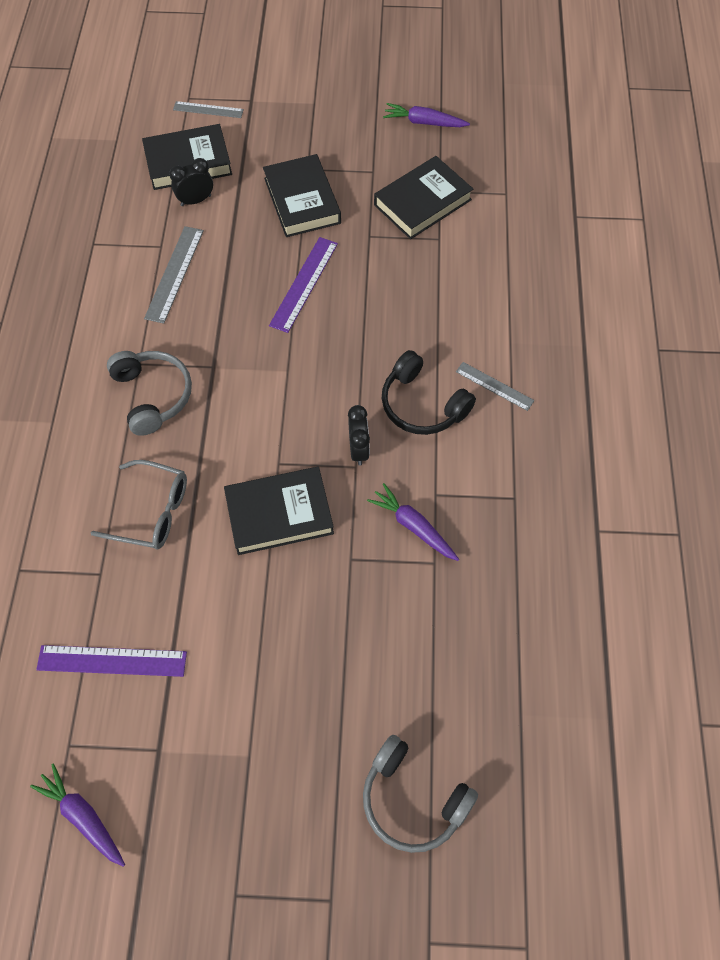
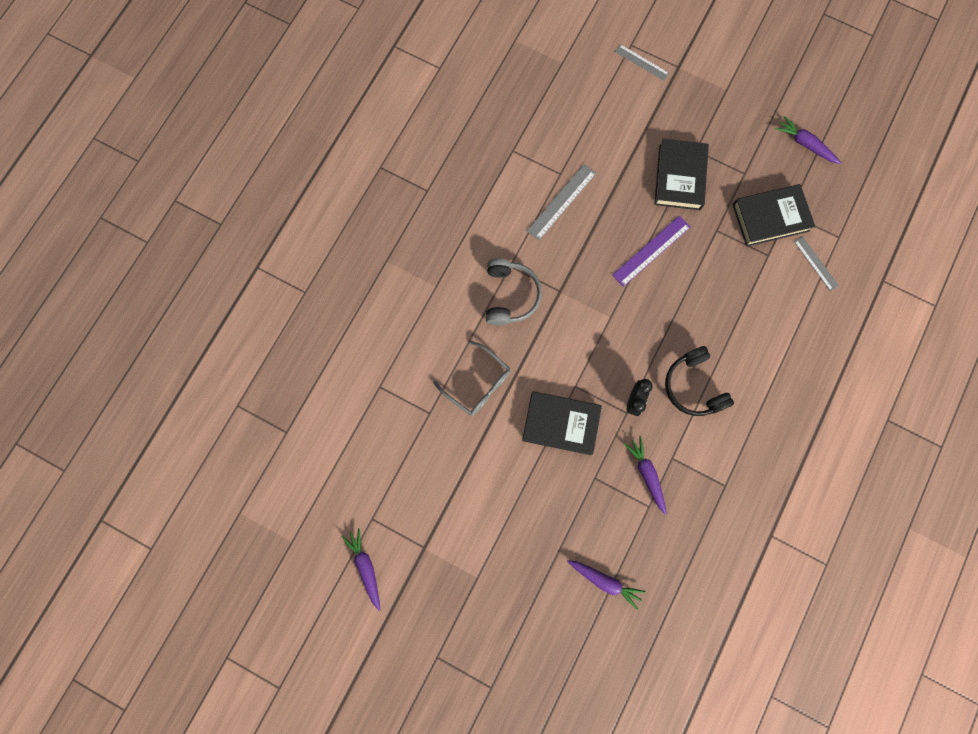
camera: 25 degrees right, 15 degrees up
(112, 660) = (416, 476): purple ruler -> none
(188, 162) = (608, 106): black book -> none
(196, 200) = (600, 143): black clock -> none
(413, 799) = (565, 652): grey headphones -> none
(422, 680) = (605, 581): none -> purple carrot
(494, 386) = (751, 395): grey ruler -> grey ruler (815, 263)

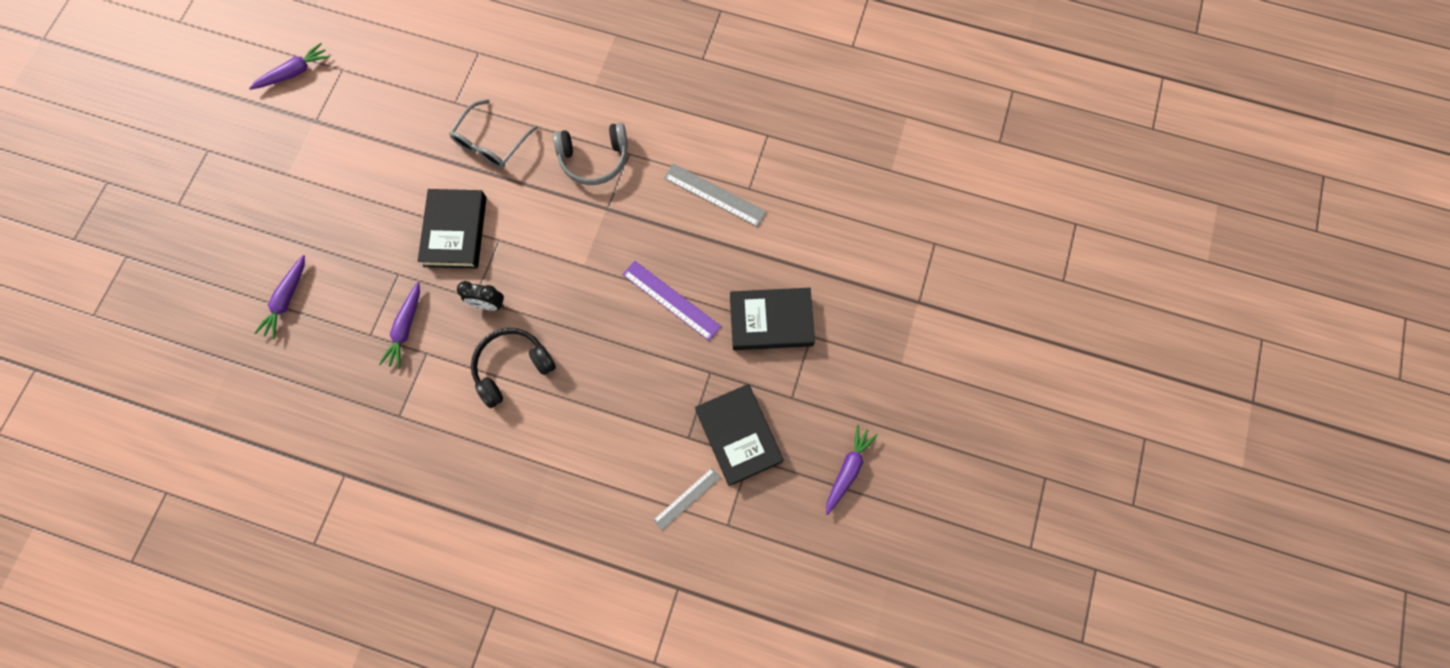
camera: 80 degrees right, 5 degrees down
(642, 62) = (914, 259): grey ruler -> none
(646, 474) = (406, 328): purple carrot -> purple carrot turned 135 degrees clockwise

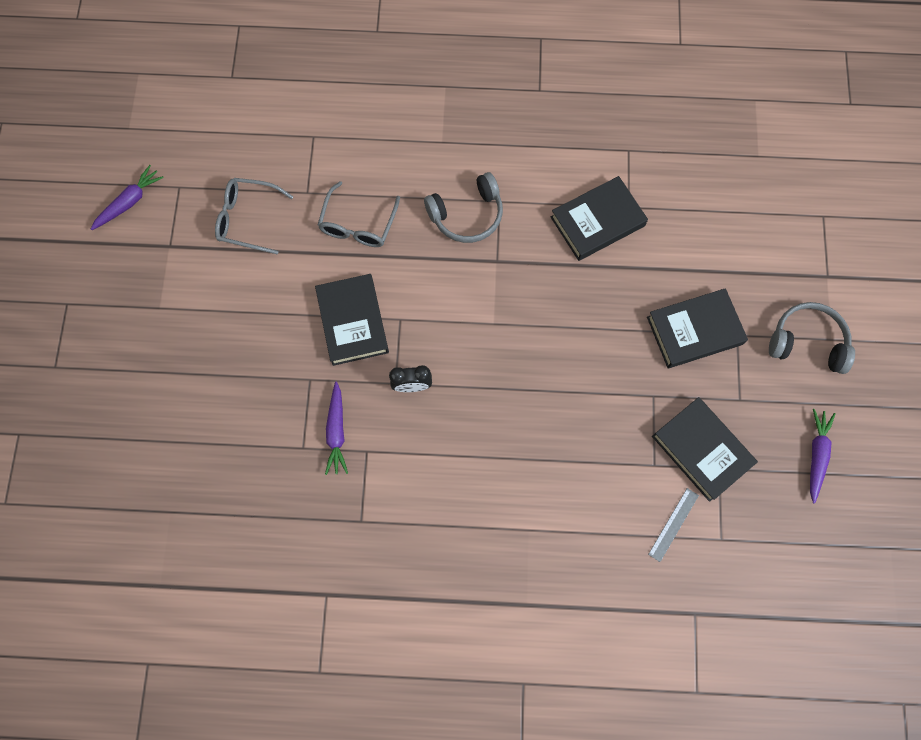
camera: 15 degrees left, 0 degrees up
(287, 299) = (204, 434): purple carrot -> none
(393, 113) = (248, 219): none -> grey glasses
(512, 367) = (458, 442): black headphones -> none
(671, 300) = (591, 335): purple ruler -> none
(714, 195) = (597, 221): grey ruler -> black book
(876, 360) = (807, 342): none -> grey headphones

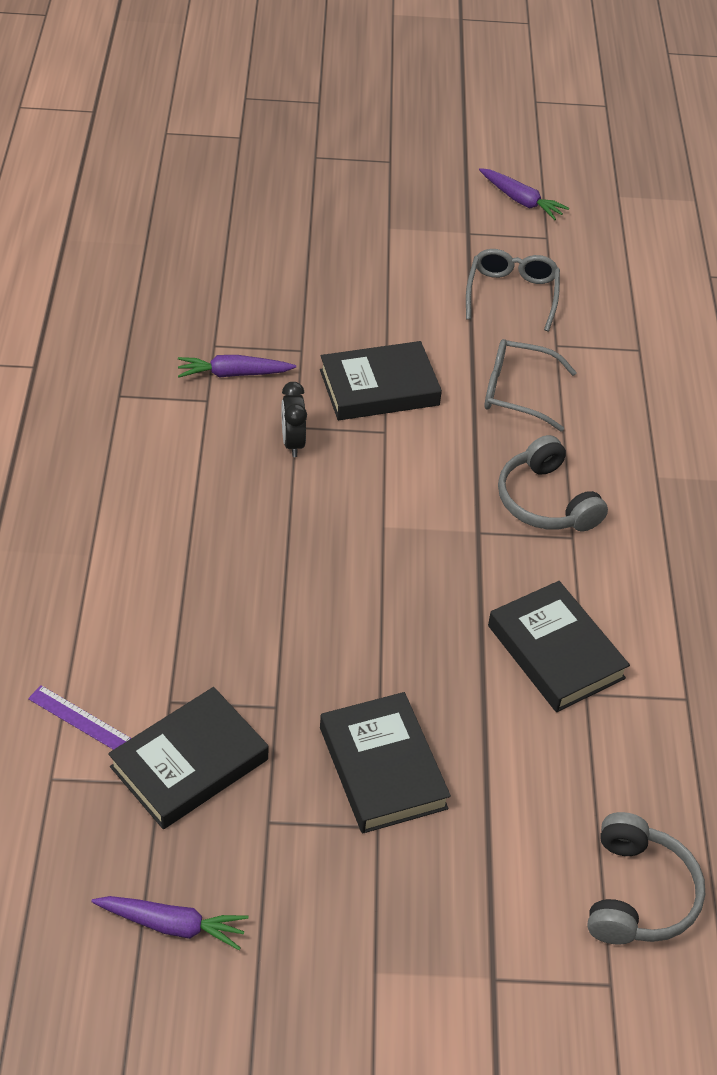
camera: 85 degrees right, 25 degrees down
(673, 524) = (80, 719): grey ruler -> purple ruler
(807, 342) = (368, 931): grey headphones -> grey headphones (638, 894)

